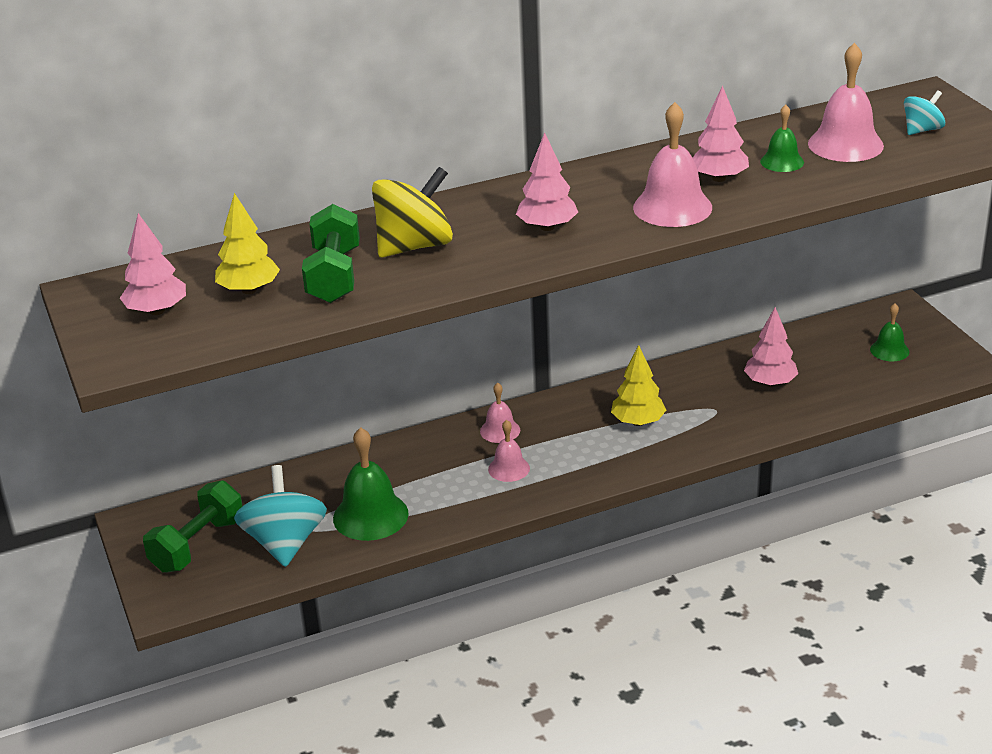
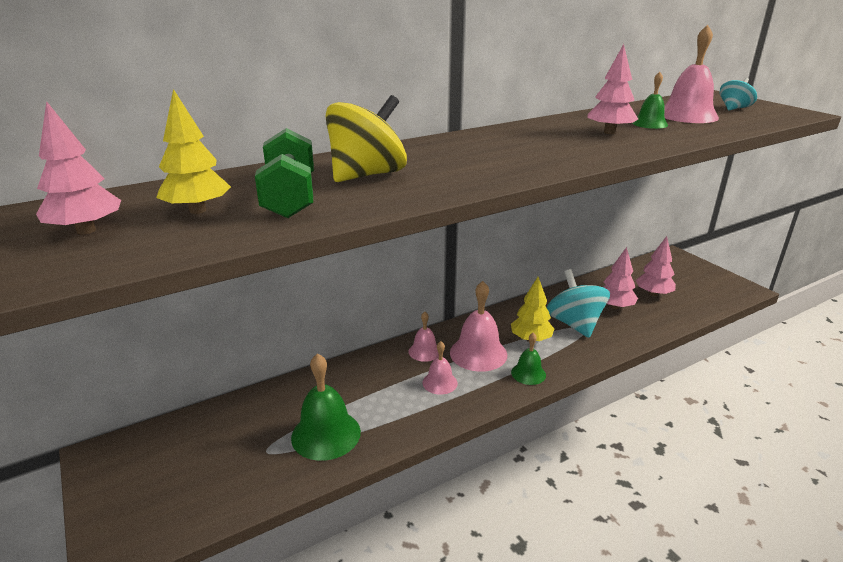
camera: 10 degrees left, 5 degrees down
(197, 545) = (158, 477): green dumbbell -> none
(285, 543) = (245, 469): turquoise spinning top -> turquoise spinning top (574, 324)
(547, 227) = (486, 161): pink tree -> pink tree (653, 294)
(672, 207) = (586, 147): pink bell -> pink bell (478, 353)
(889, 350) = (684, 281): green bell -> green bell (528, 373)

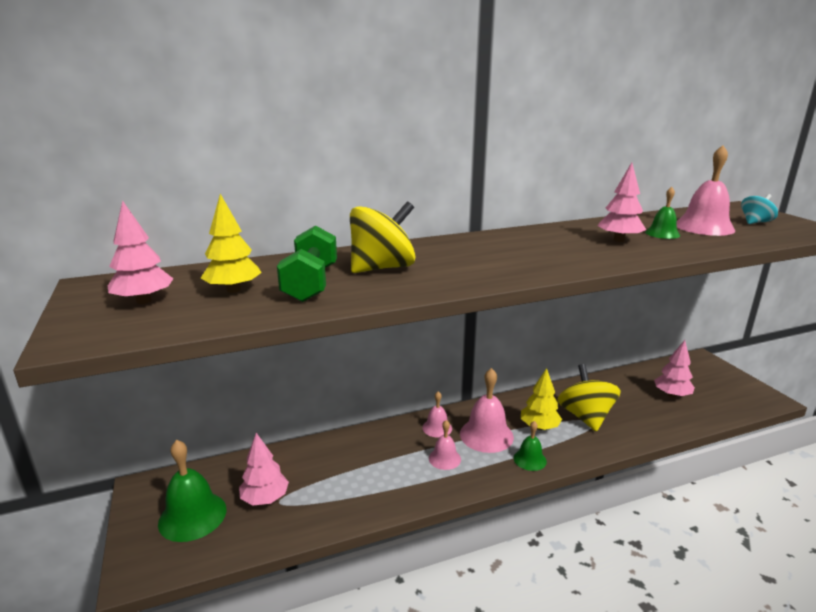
camera: 10 degrees right, 5 degrees down
(326, 434) = (333, 493): green bell -> green bell (192, 516)
(574, 324) = (585, 417): turquoise spinning top -> yellow spinning top
(615, 306) = (629, 403): pink tree -> pink tree (265, 499)

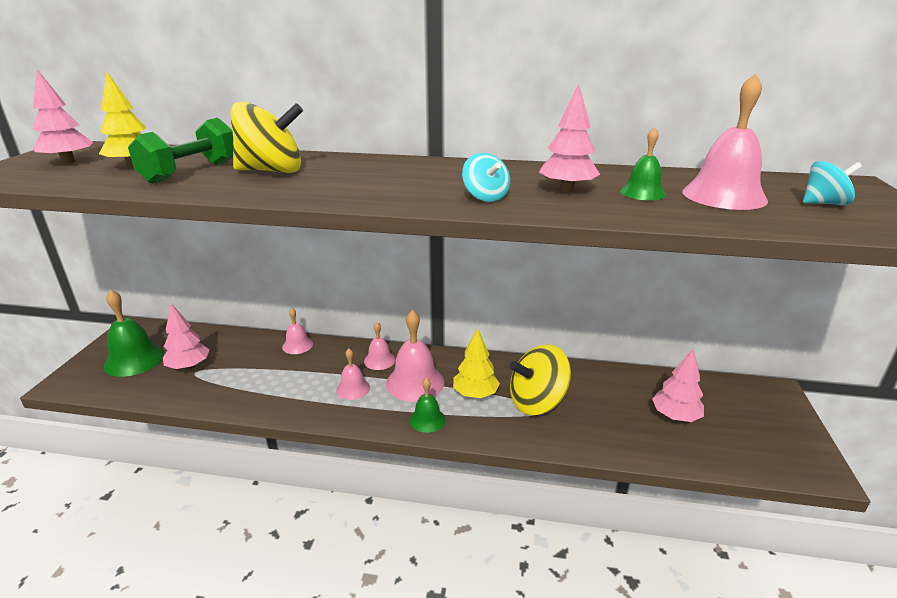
camera: 30 degrees right, 5 degrees up
(349, 440) = (297, 345): none -> pink bell
(585, 256) = (485, 197): none -> turquoise spinning top
(585, 417) = (537, 402): yellow spinning top -> yellow spinning top turned 135 degrees counterclockwise

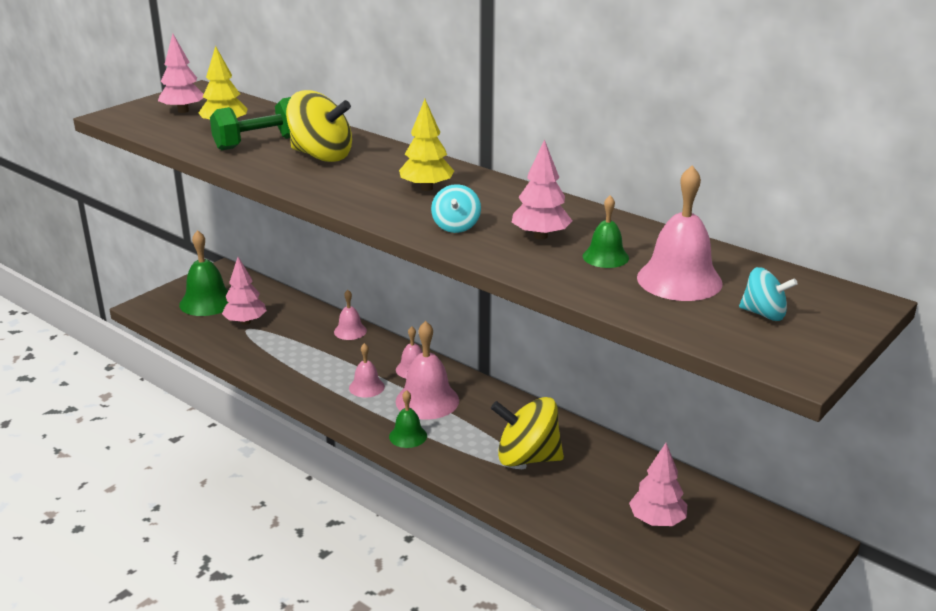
camera: 30 degrees right, 0 degrees up
(475, 394) = (474, 430): yellow tree -> yellow tree (426, 188)

